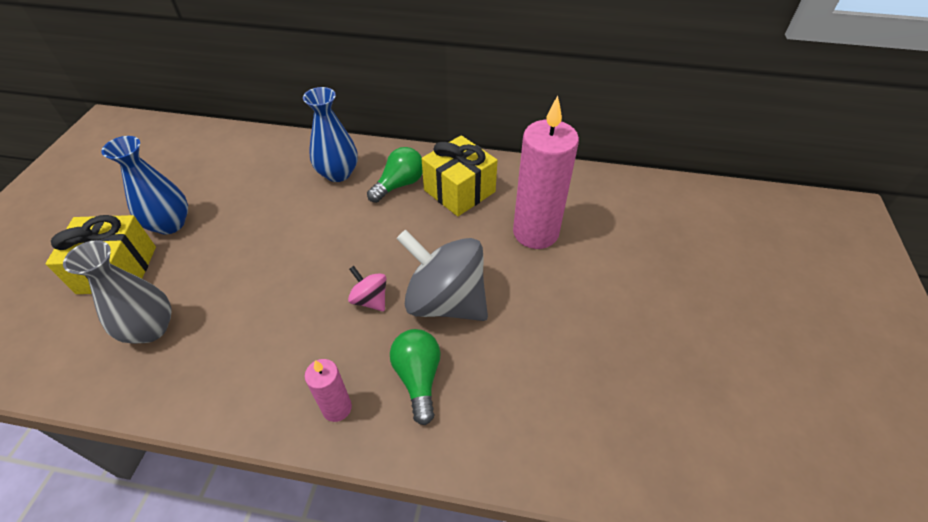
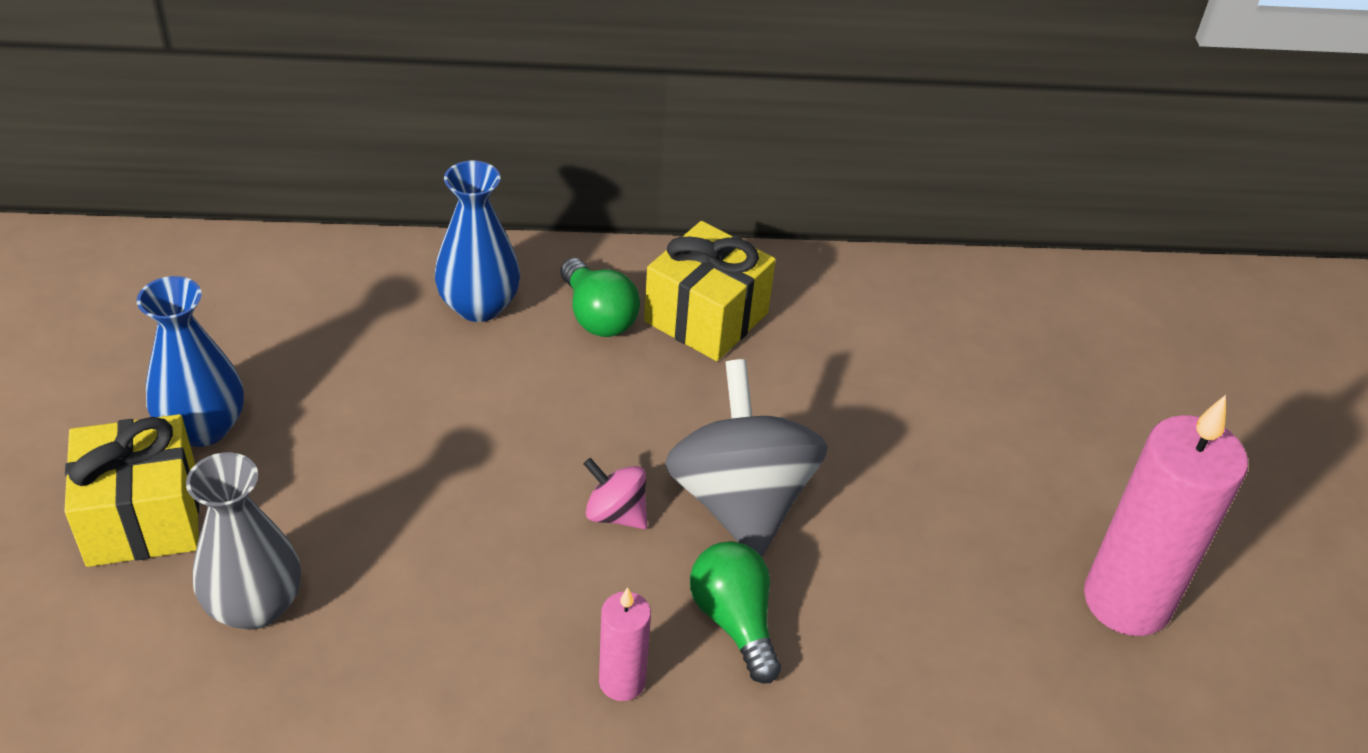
camera: 15 degrees left, 5 degrees down
(399, 185) = (597, 316): green light bulb -> green light bulb turned 120 degrees clockwise
(445, 301) = (740, 501): grey spinning top -> grey spinning top turned 60 degrees clockwise
(535, 232) = (854, 375): pink candle -> pink candle (1126, 601)

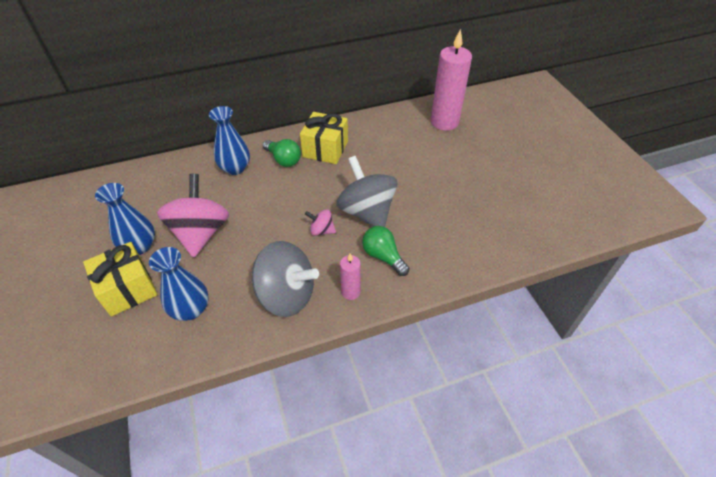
camera: 15 degrees left, 5 degrees up
(255, 606) = (191, 309): grey vase -> blue vase
(343, 437) = (200, 233): none -> pink spinning top
(474, 641) = (286, 295): none -> grey spinning top
(1126, 601) = (517, 207): pink candle -> pink candle (444, 122)

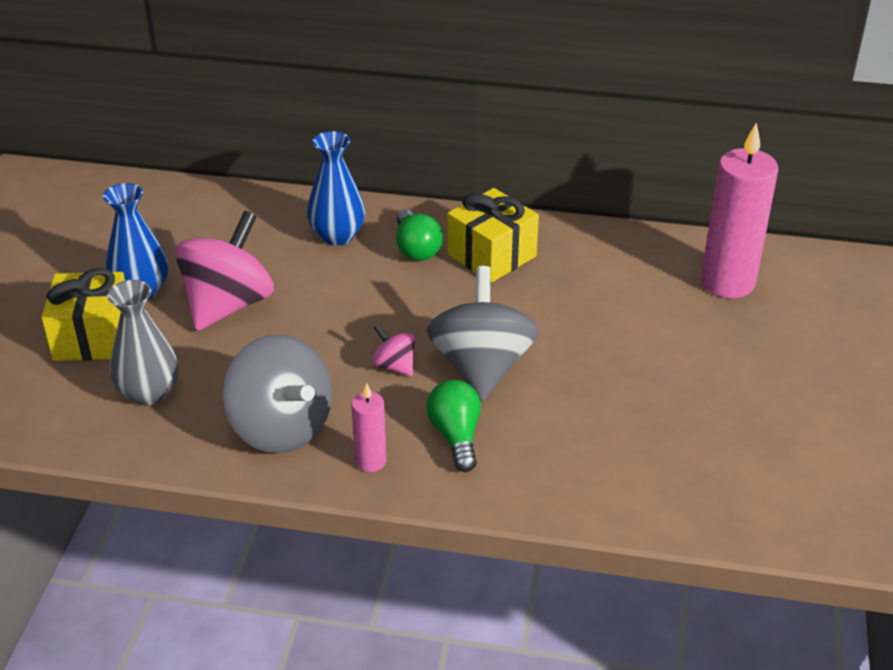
camera: 30 degrees right, 10 degrees down
(191, 309) = (149, 393): blue vase -> grey vase

